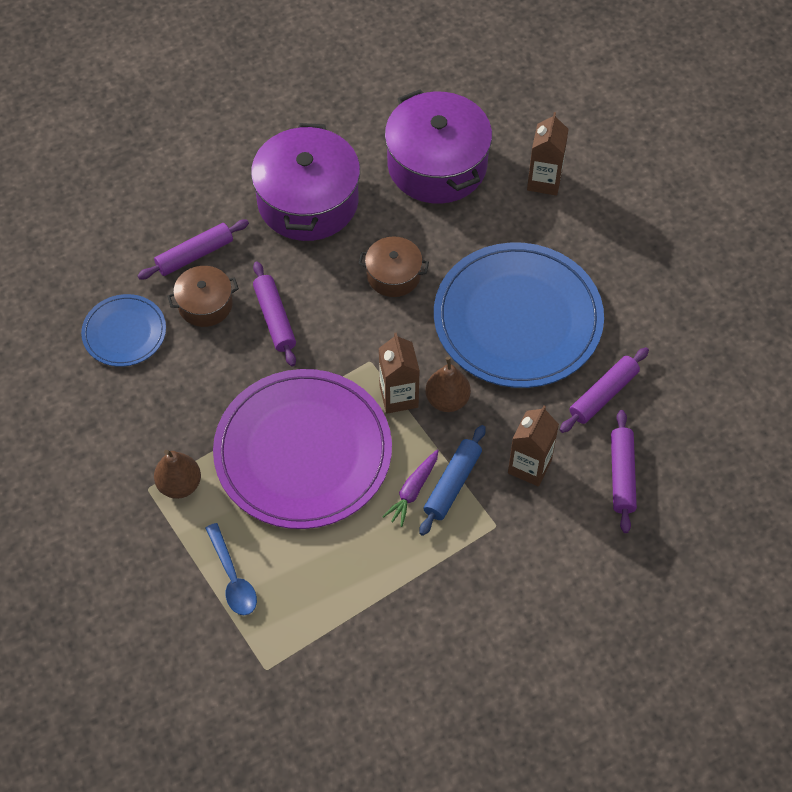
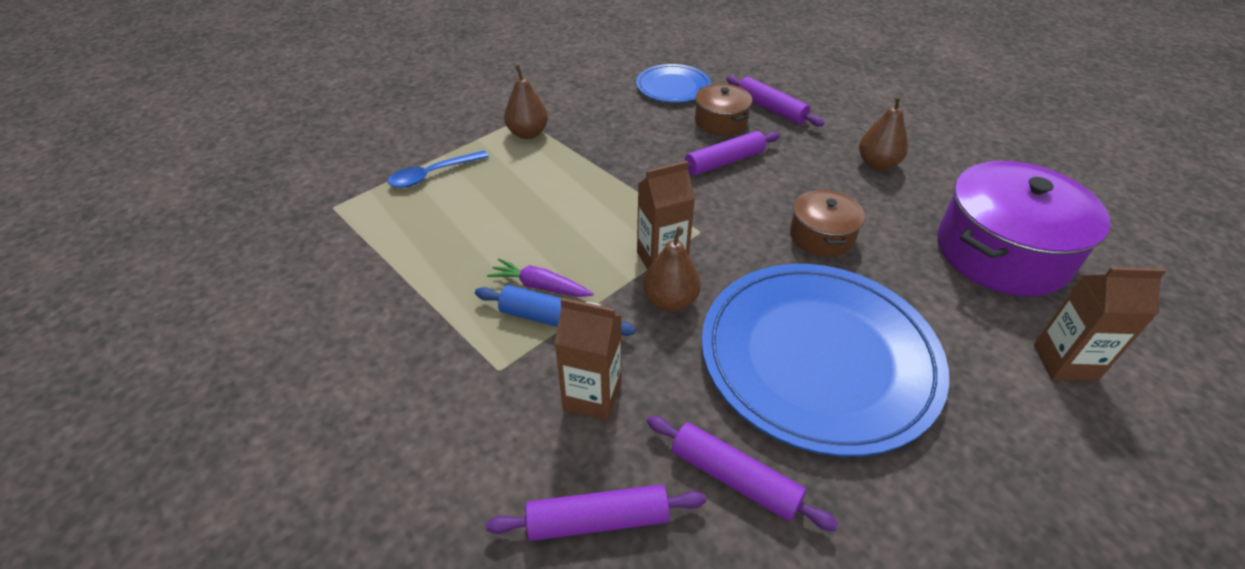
camera: 80 degrees right, 15 degrees down
(303, 452) = (575, 199): purple plate -> none
(308, 201) = (877, 164): purple pot -> brown pear

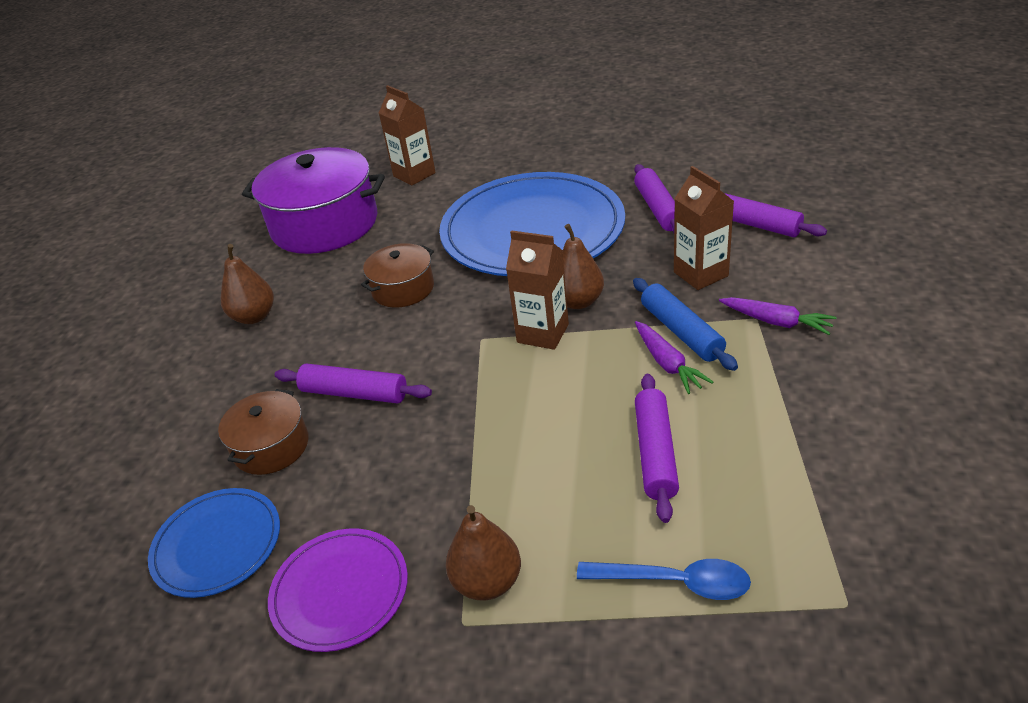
camera: 130 degrees left, 5 degrees down
(477, 376) = (776, 322): none -> purple carrot
(591, 101) = (340, 591): none -> purple plate
(771, 109) = (201, 430): purple rolling pin -> purple rolling pin (655, 452)

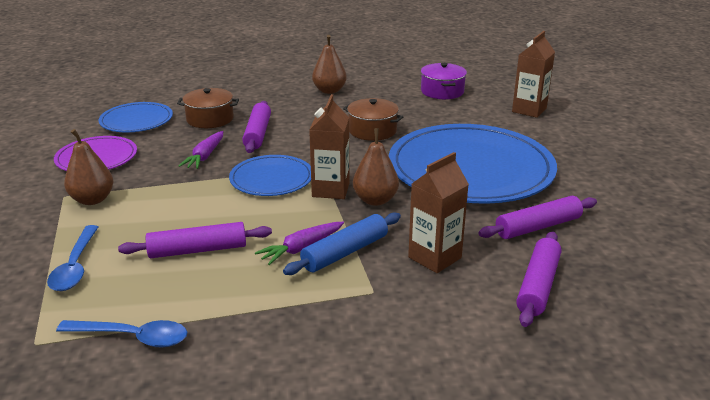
camera: 70 degrees right, 10 degrees down
(324, 224) = (442, 91): purple pot -> purple pot, size x0.52
(496, 383) = (271, 179): none -> blue plate
(776, 322) = (370, 304): purple carrot -> purple carrot (205, 156)
(832, 506) = (133, 337): none -> blue spoon

